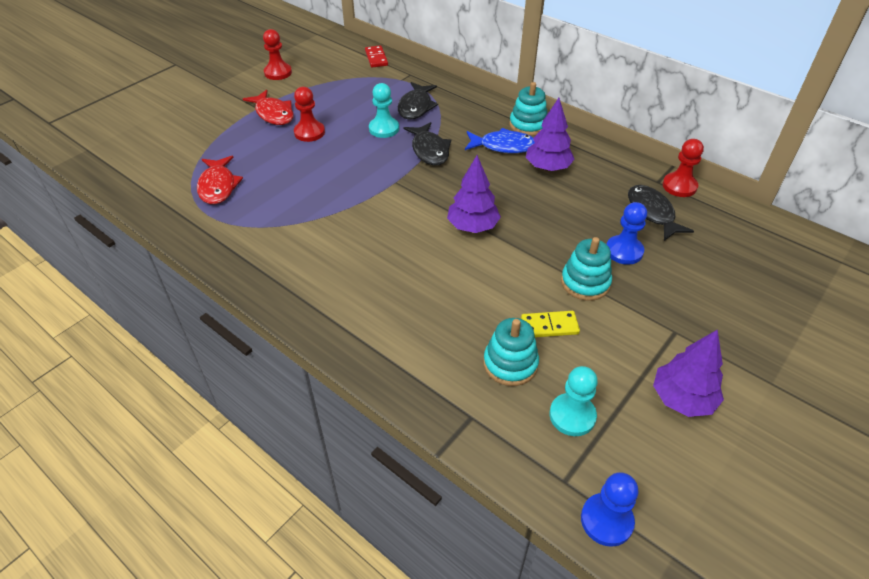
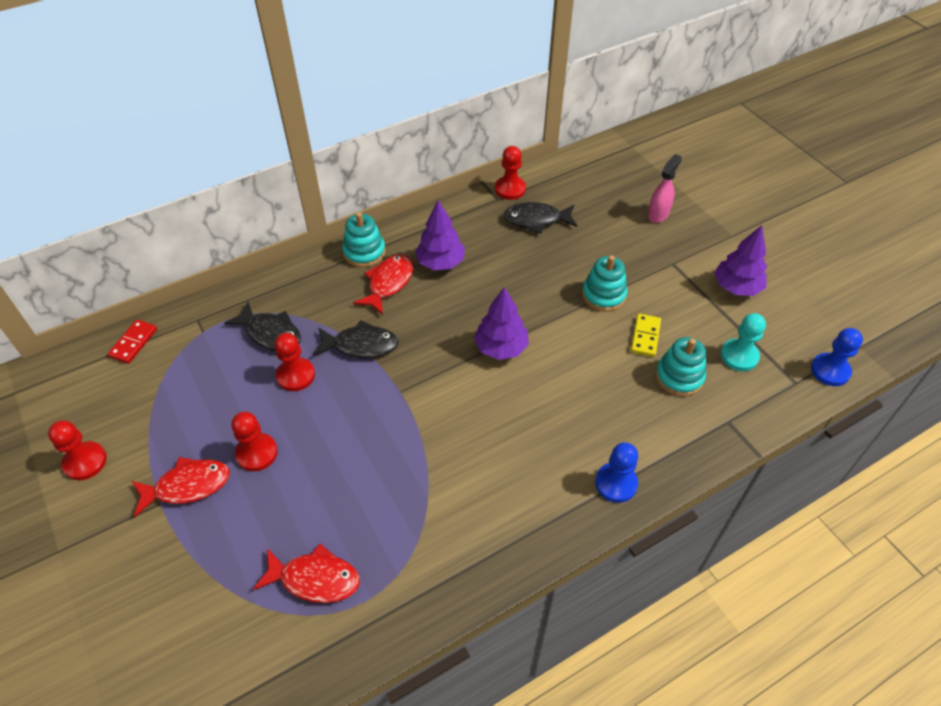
camera: 70 degrees left, 5 degrees up
(376, 58) = (134, 343): red domino -> red domino turned 75 degrees counterclockwise
(384, 129) = (296, 375): turquoise pawn -> red pawn
(503, 146) = (388, 283): blue fish -> red fish
(624, 251) = (575, 256): blue pawn -> blue pawn (616, 483)
(745, 305) = (658, 214): none -> pink spray bottle

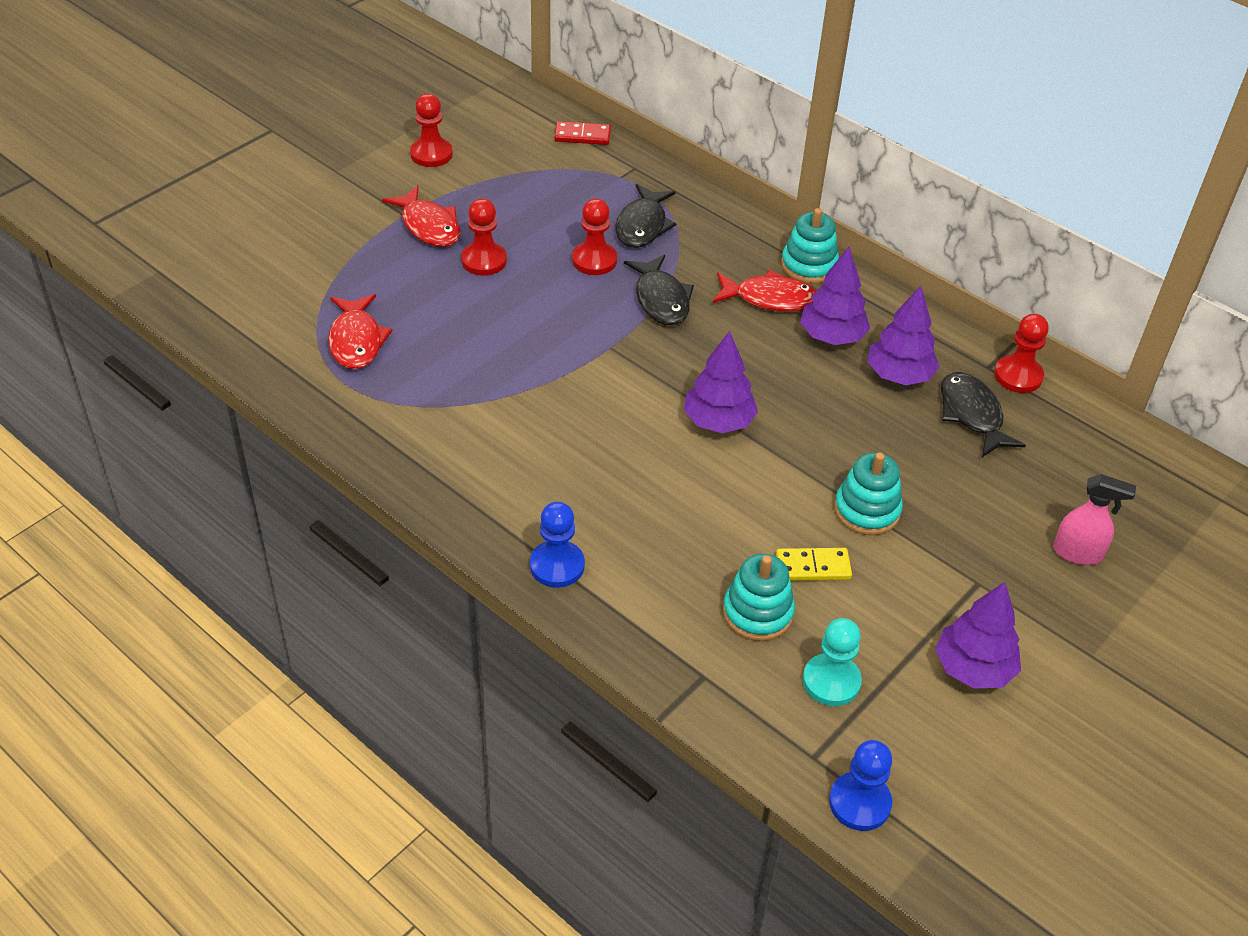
camera: 70 degrees right, 5 degrees down
(490, 242) = (899, 375): none -> purple tree

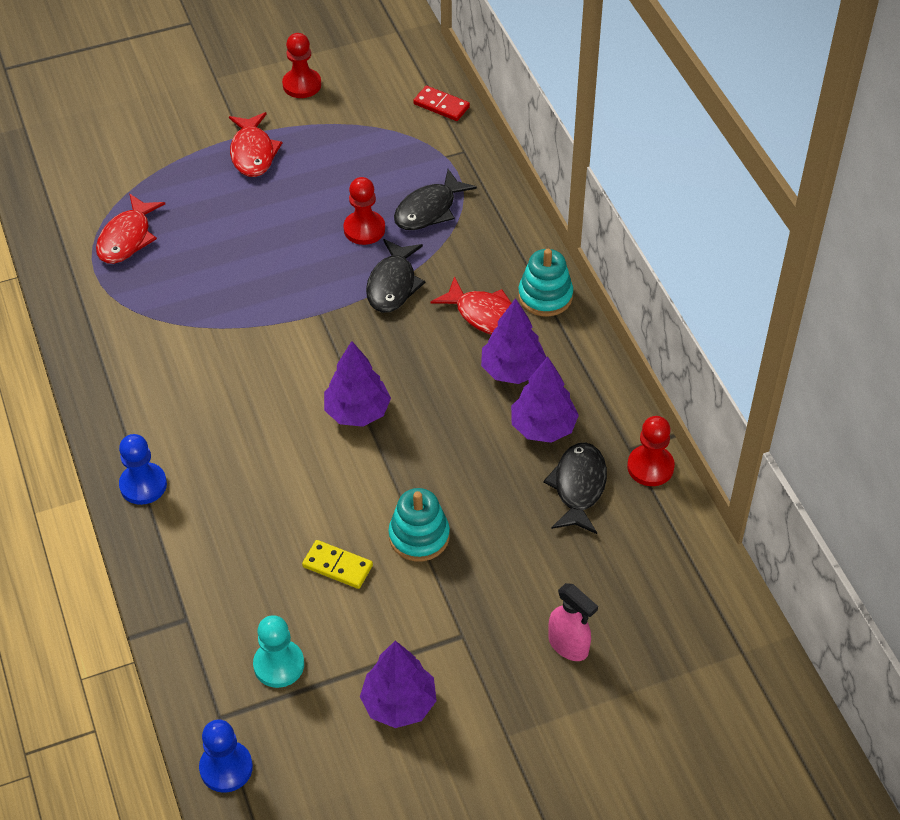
camera: 30 degrees right, 5 degrees up
(484, 260) = (274, 199): red pawn -> none
(757, 613) = (265, 586): turquoise stacking toy -> none

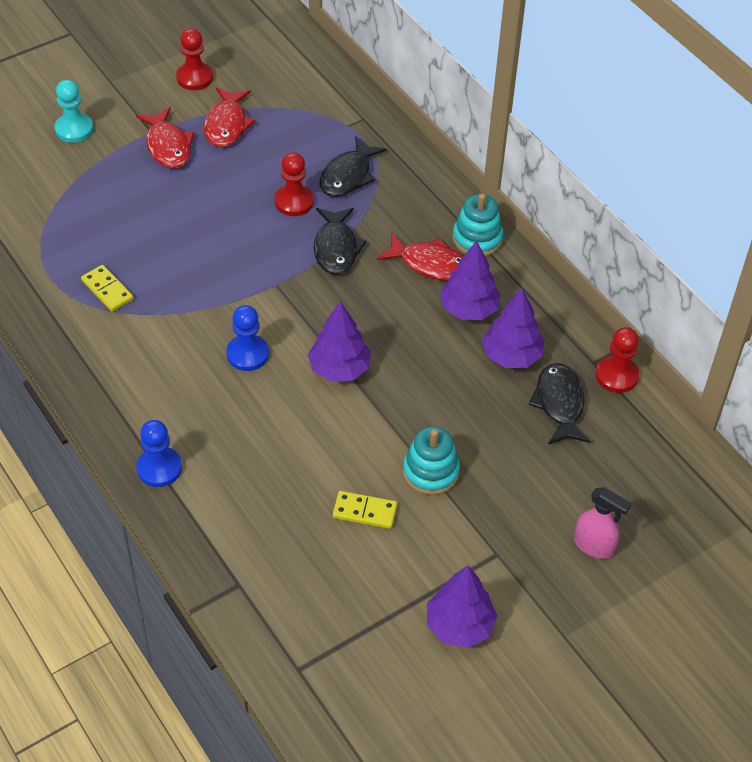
camera: 15 degrees left, 0 degrees up
(127, 238) = (72, 241): red fish -> red fish (227, 125)
(147, 293) = (107, 290): none -> yellow domino
(226, 768) = (319, 714): blue pawn -> blue pawn (247, 354)
(279, 665) = (338, 611): turquoise pawn -> turquoise pawn (74, 129)
(441, 105) = (330, 80): red domino -> none

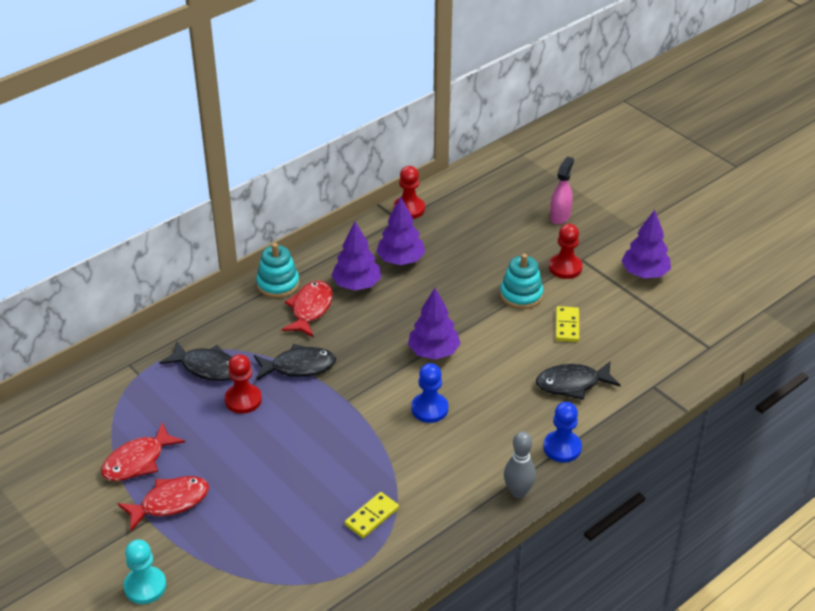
camera: 95 degrees left, 10 degrees down
(106, 416) = (518, 492): none -> grey bowling pin
(194, 77) = (64, 497): red pawn -> red pawn (565, 267)
(227, 125) = (138, 461): red fish -> red fish turned 135 degrees clockwise
(559, 404) = (442, 235): black fish -> black fish (572, 384)

